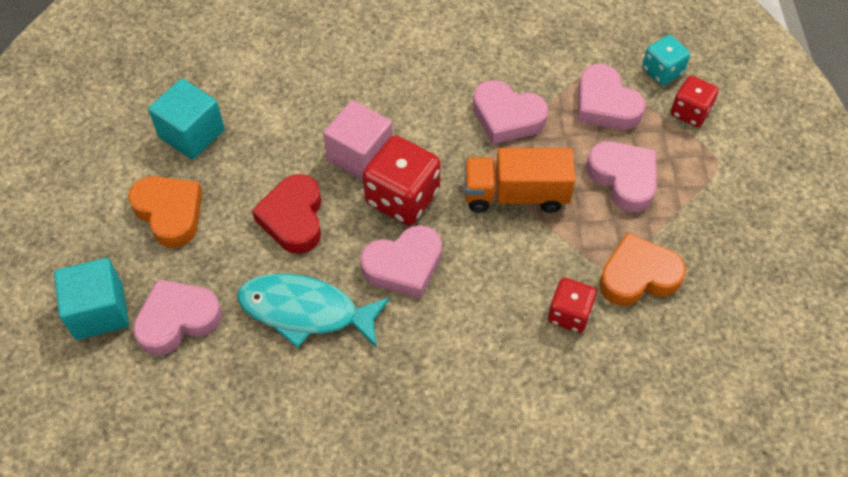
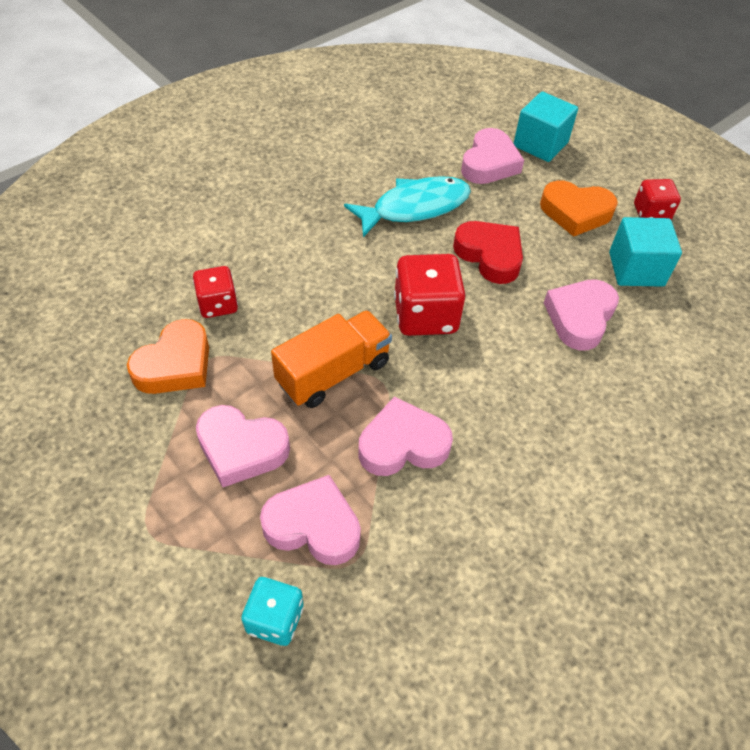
camera: 140 degrees right, 5 degrees down
(360, 155) = (494, 328): pink cube -> none
(404, 265) = (376, 269): pink heart -> pink heart (580, 317)
(690, 112) = (210, 579): red dice -> red dice (651, 213)

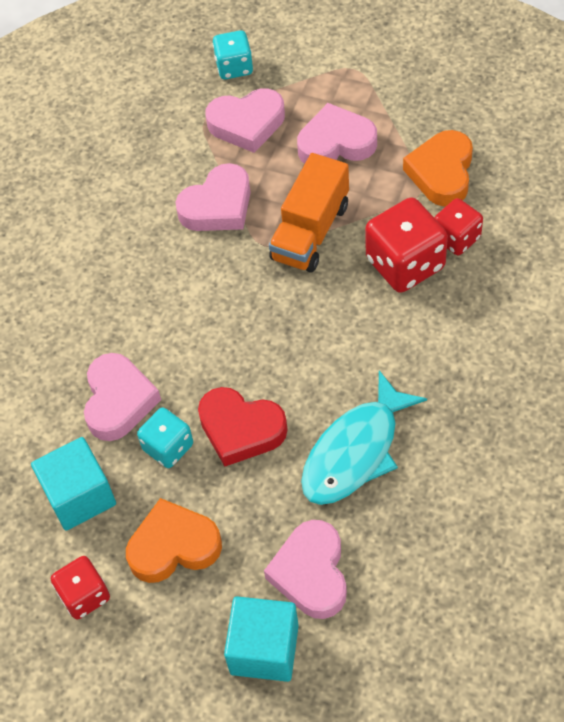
camera: 160 degrees right, 5 degrees up
(425, 315) = (265, 325): red dice -> red dice (405, 264)
(552, 269) = (168, 447): none -> turquoise dice

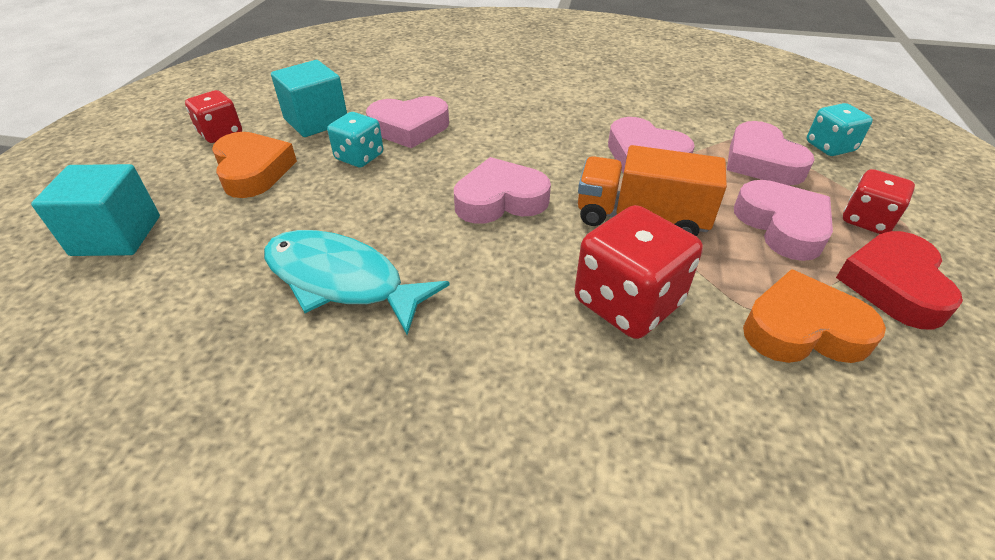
camera: 75 degrees right, 15 degrees down
(241, 429) = (376, 196): red heart -> red heart (893, 285)
(311, 573) = (191, 260): pink heart -> pink heart (500, 200)
(456, 238) = (694, 355): red dice -> red dice (866, 220)

